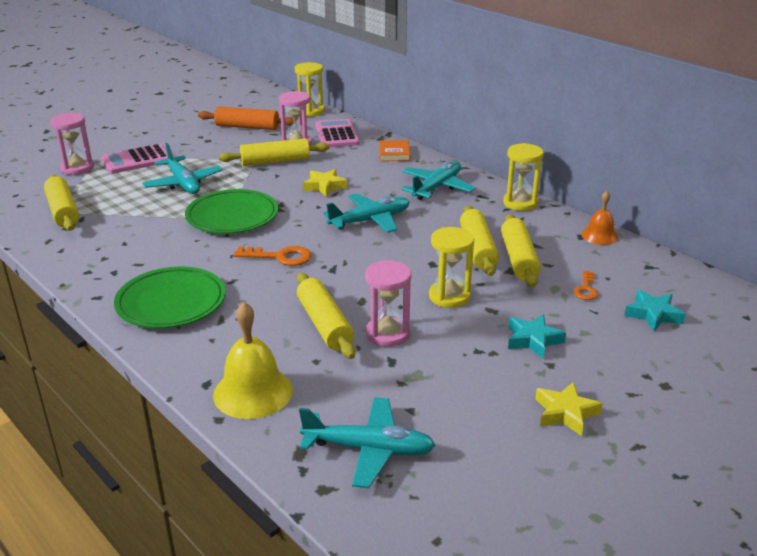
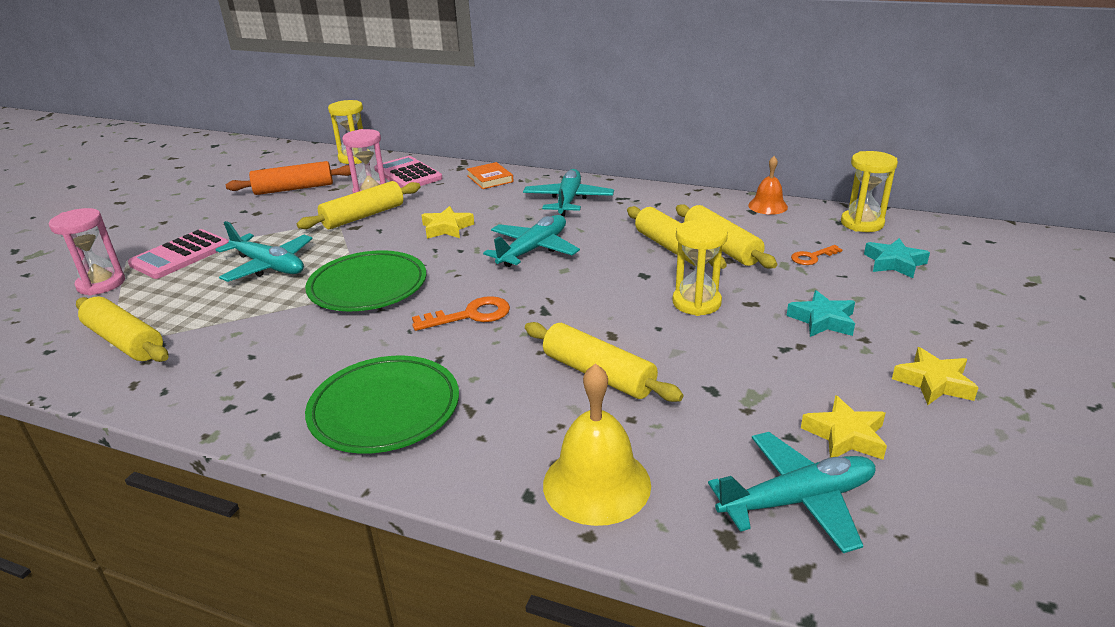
camera: 25 degrees left, 0 degrees up
(387, 334) = (677, 362): pink hourglass -> none
(451, 423) = (845, 435): none -> yellow star
(520, 203) = (664, 195): yellow hourglass -> yellow hourglass (862, 223)
(586, 289) = (812, 257): orange key -> orange key turned 75 degrees clockwise

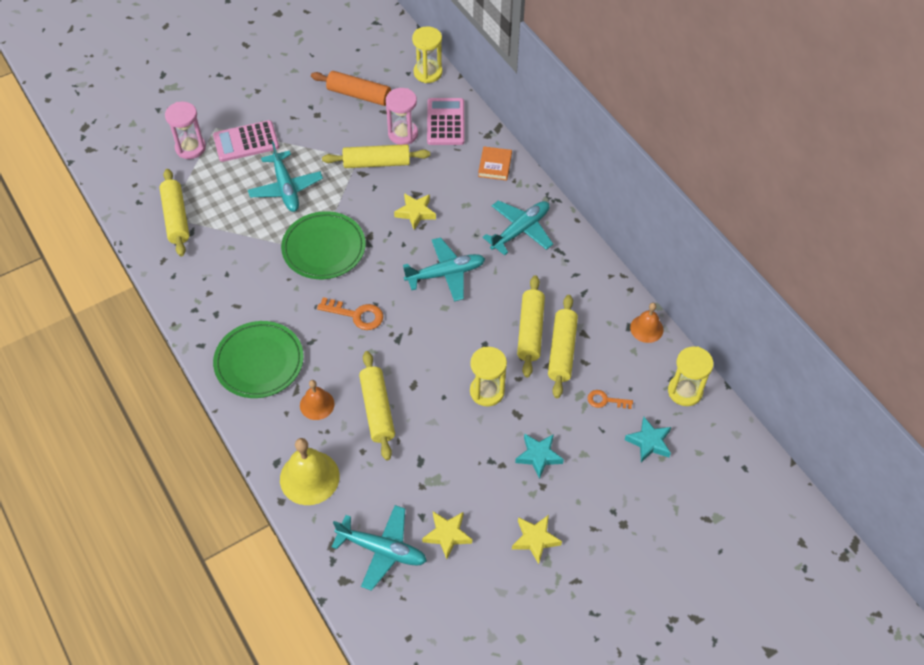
camera: 35 degrees right, 25 degrees up
(515, 408) = (317, 404): none -> orange bell

